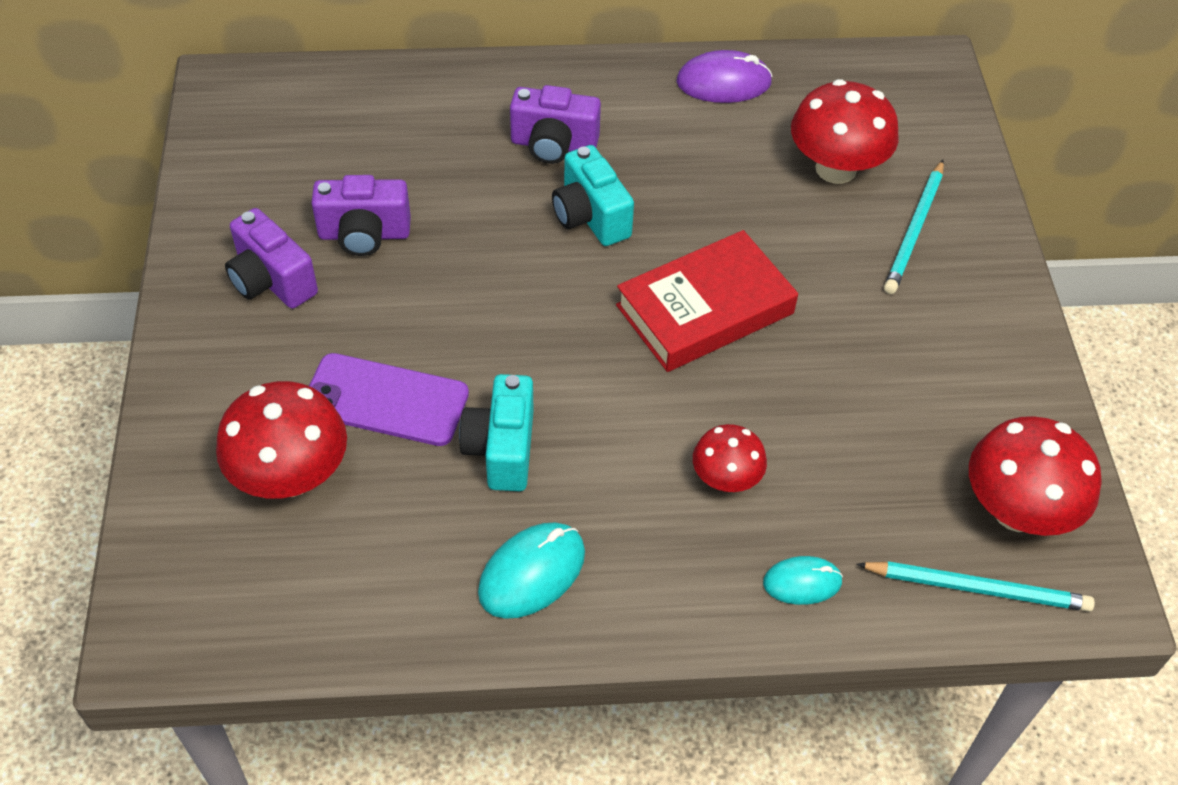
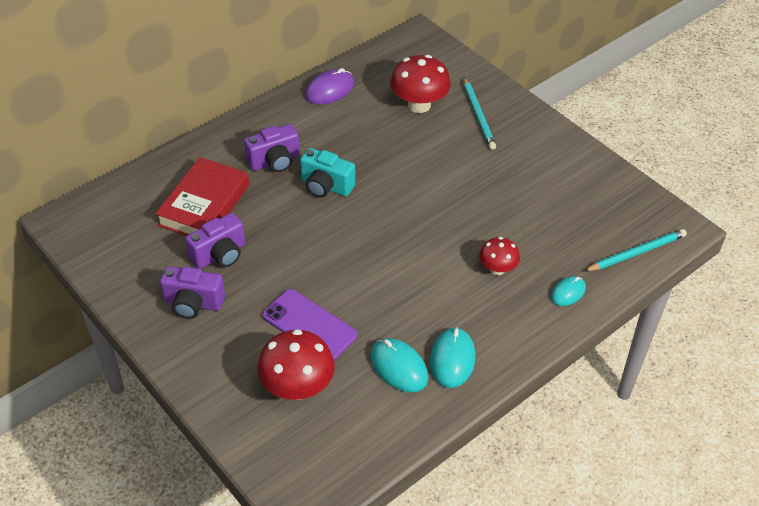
camera: 35 degrees left, 5 degrees down
(386, 400) = (309, 325): purple phone -> purple phone turned 60 degrees clockwise
(448, 535) = (399, 367): none -> turquoise mouse
(502, 449) = (387, 315): turquoise camera -> none
(705, 309) = (419, 200): red book -> red book (204, 205)
(1016, 511) = (624, 212): red mushroom -> none

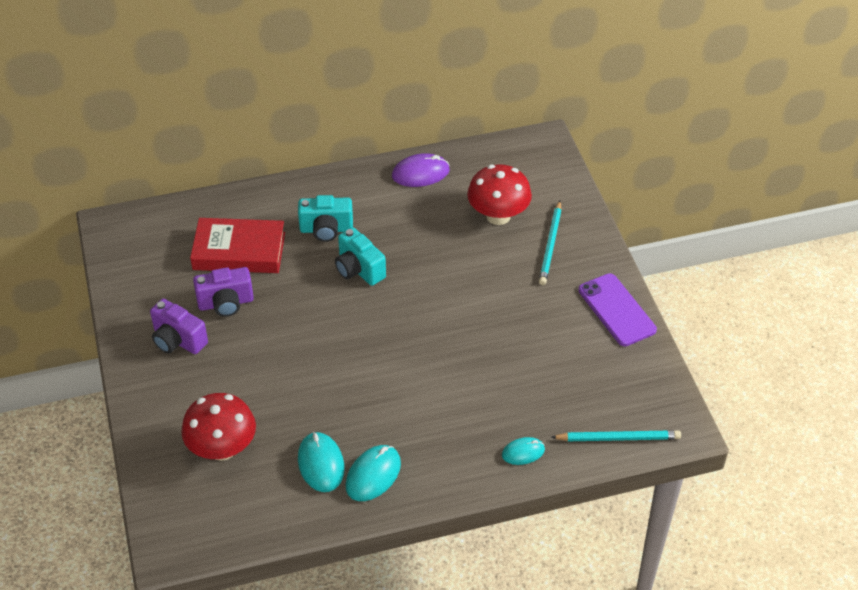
camera: 25 degrees right, 0 degrees up
(204, 205) = (239, 251): red book -> red book turned 45 degrees clockwise
(275, 161) = (326, 229): purple camera -> turquoise camera
(309, 325) = (265, 396): purple phone -> purple phone (616, 310)
(497, 269) = (470, 405): red mushroom -> none

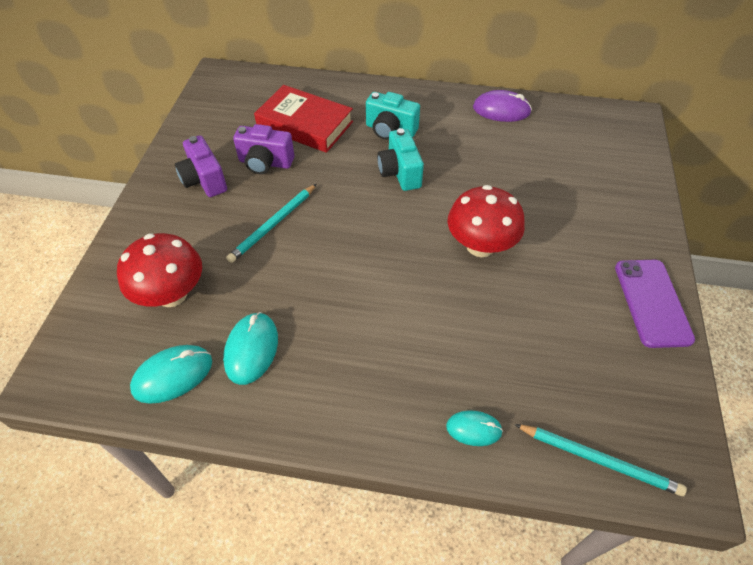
camera: 25 degrees right, 5 degrees up
(373, 475) = (296, 385): turquoise mouse -> turquoise mouse (173, 375)
(498, 216) = (559, 167): red mushroom -> red mushroom (480, 246)
(550, 245) = (602, 211): turquoise pencil -> turquoise pencil (273, 225)

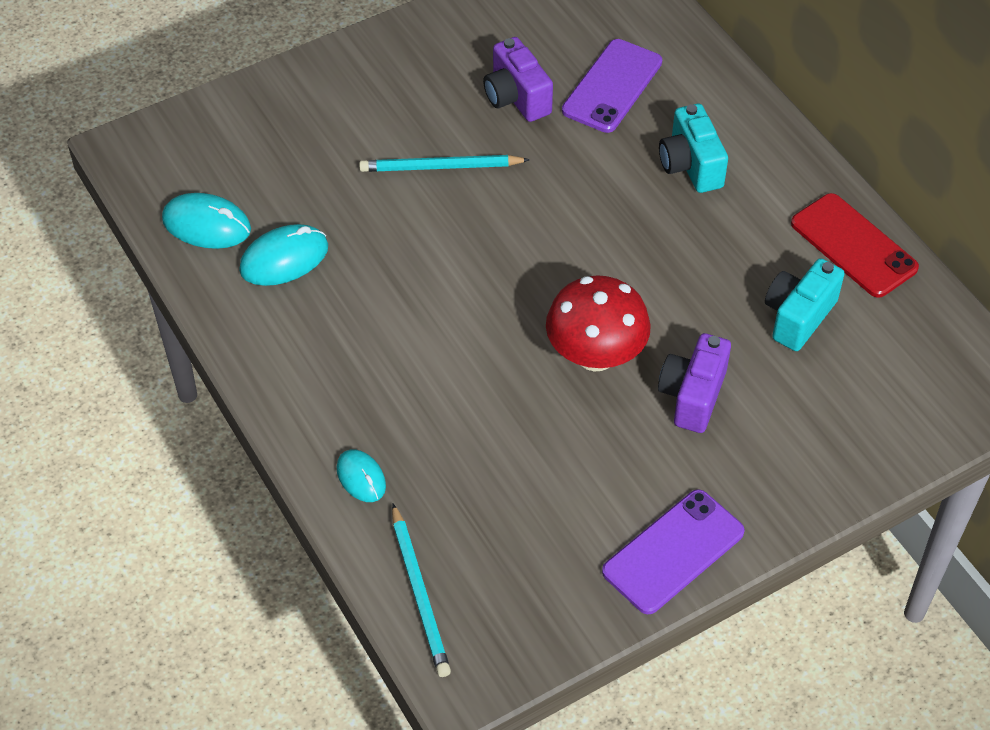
camera: 50 degrees right, 0 degrees up
(172, 294) = (283, 157): red mushroom -> none
(204, 180) = (439, 69): purple camera -> purple camera (692, 396)
(305, 124) = (612, 86): red book -> purple phone
(400, 173) = (630, 219): turquoise camera -> turquoise camera (798, 317)
(501, 110) = (853, 246): purple mouse -> red phone

